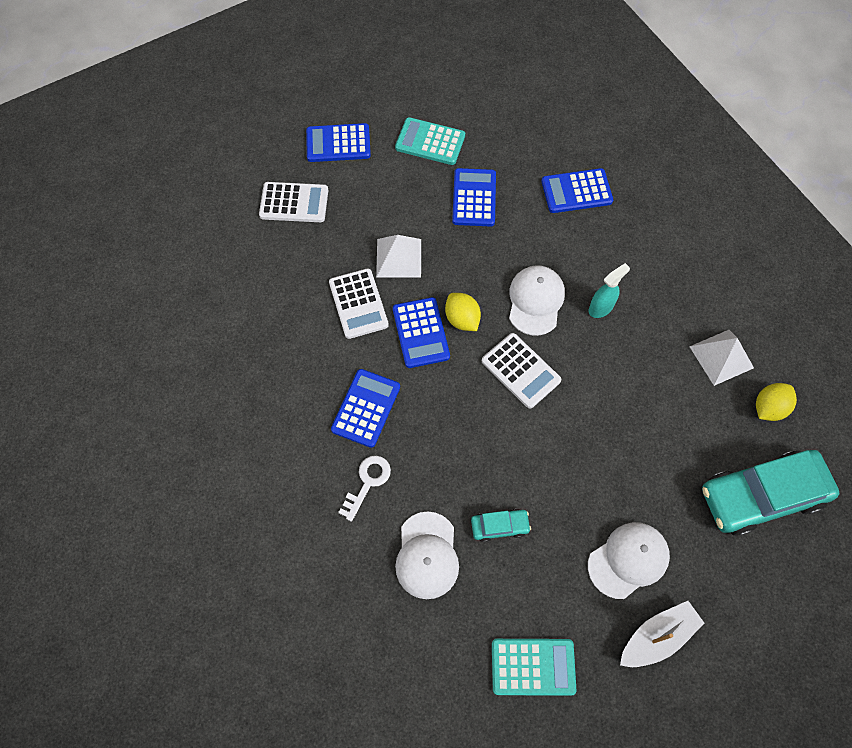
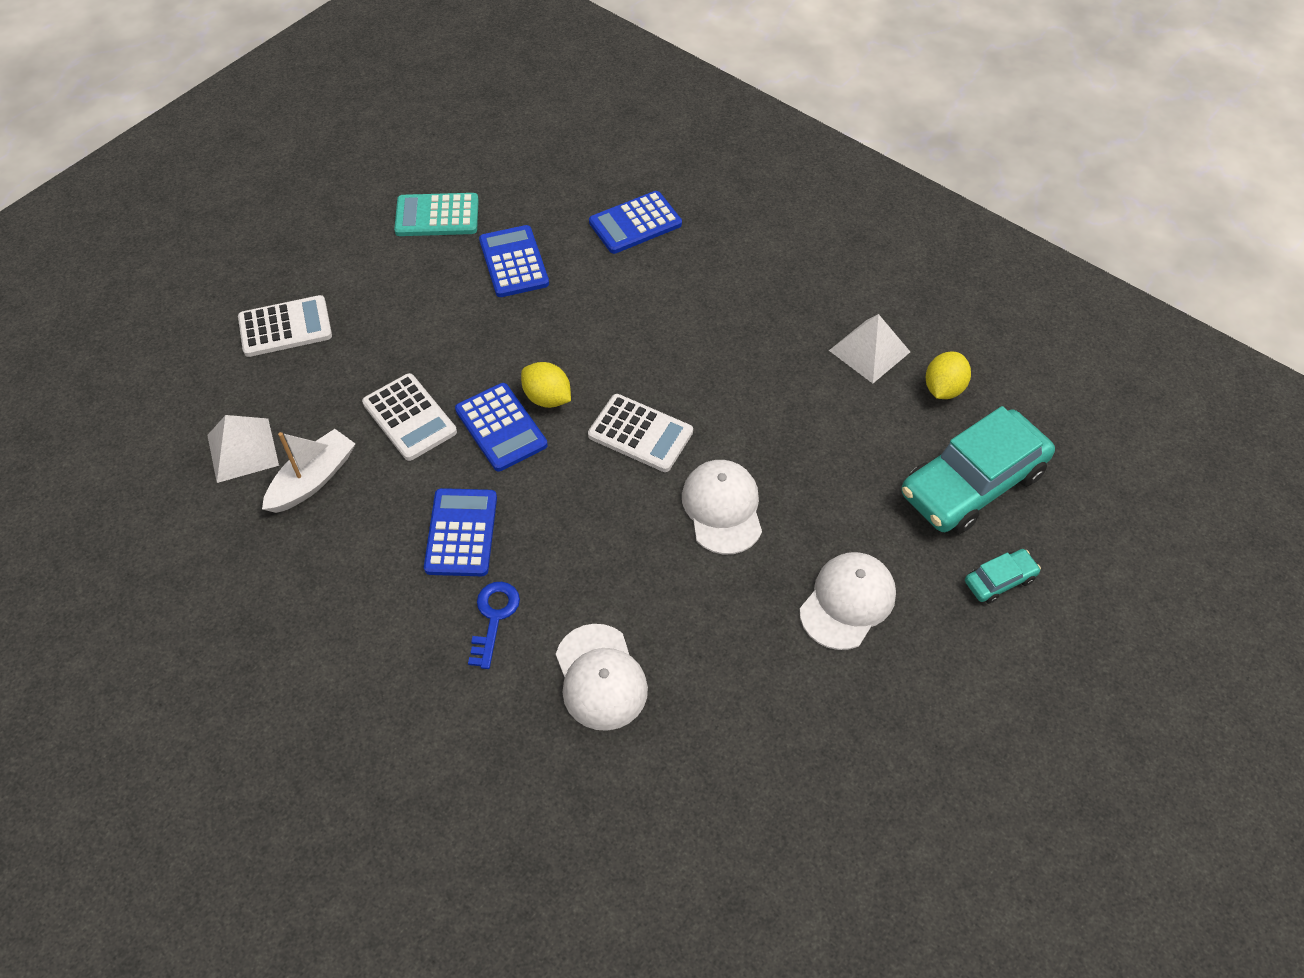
camera: 20 degrees left, 10 degrees down
(338, 143) = (320, 247): blue calculator -> none
(367, 483) = (494, 618): white key -> blue key
(398, 258) = (443, 352): white pyramid -> white pyramid (242, 450)
(499, 526) = (679, 614): turquoise car -> turquoise car (999, 580)
(533, 666) = (779, 760): turquoise calculator -> none
(535, 301) = (630, 353): white cap -> white cap (722, 508)
(601, 308) = (710, 338): turquoise spray bottle -> none
(657, 637) = (914, 675): white boat -> white boat (313, 479)

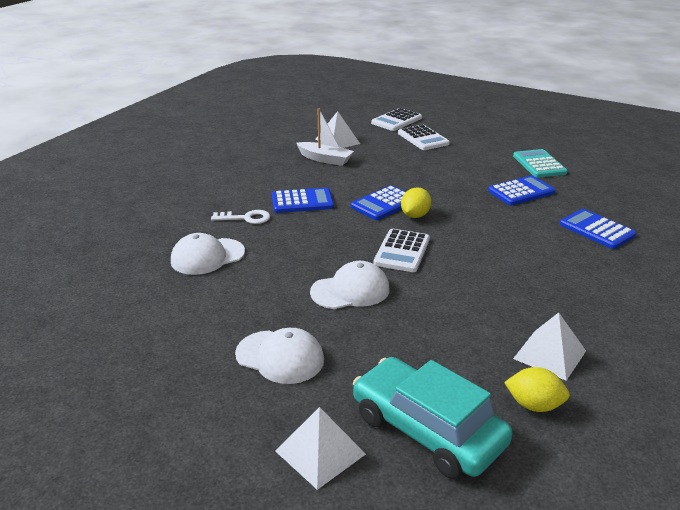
camera: 80 degrees right, 25 degrees down
(409, 417) = (378, 177): white calculator -> white calculator (396, 120)
(494, 618) = (246, 218): blue key -> white key
(999, 580) = (320, 452): turquoise car -> white pyramid

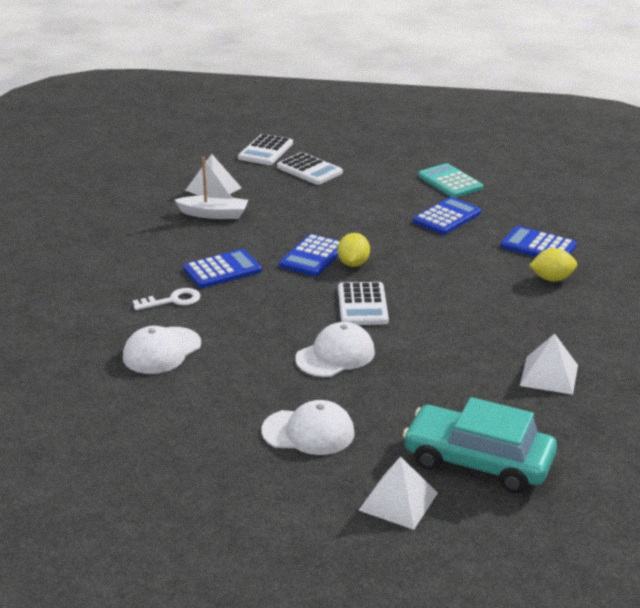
camera: 20 degrees left, 0 degrees up
(534, 405) = (555, 421): yellow lemon -> yellow lemon (552, 279)

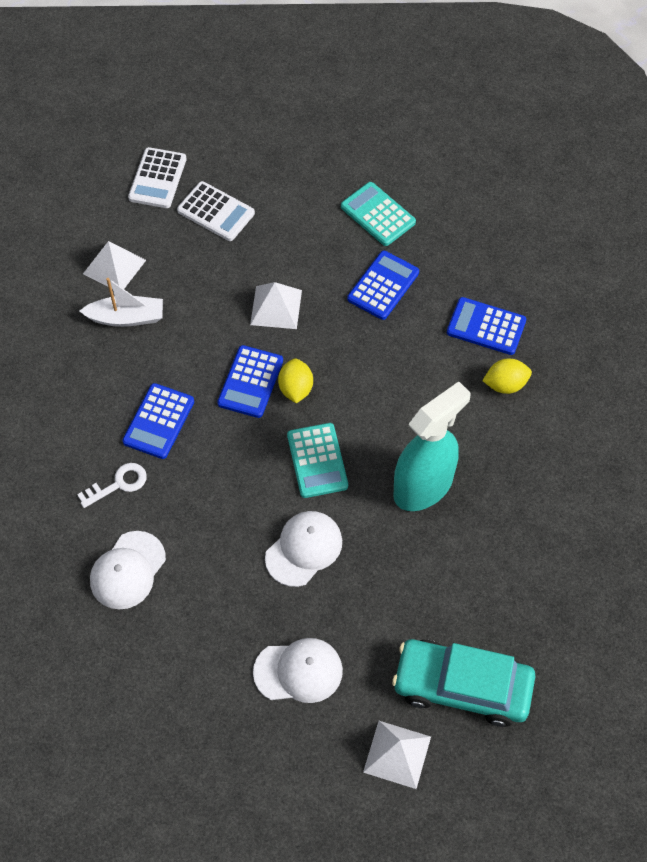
camera: 10 degrees left, 30 degrees up
(222, 270) = (159, 421): blue calculator -> blue calculator turned 150 degrees clockwise
(362, 305) = (317, 461): white calculator -> turquoise calculator
(462, 329) = (423, 486): none -> turquoise spray bottle
(549, 375) = (516, 546): white pyramid -> white pyramid (276, 307)

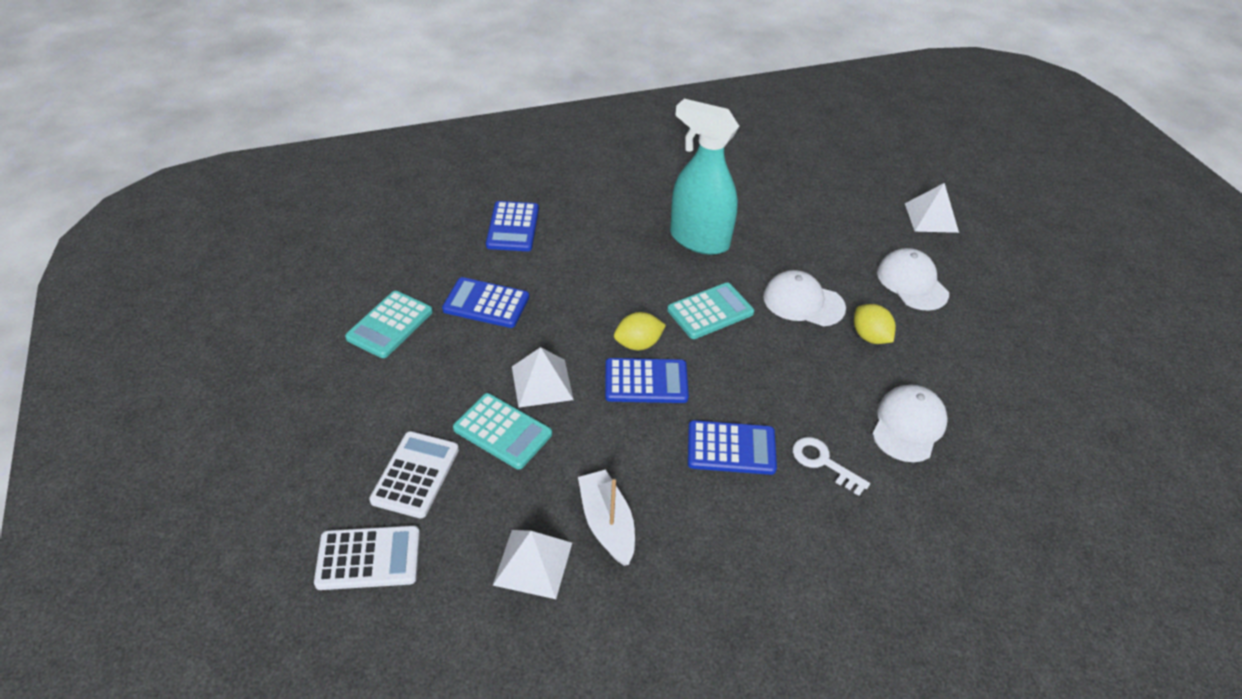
camera: 110 degrees left, 15 degrees down
(127, 570) = (908, 425): white cap -> white cap turned 75 degrees counterclockwise
(235, 271) = (502, 431): none -> turquoise calculator
(462, 687) = (855, 193): turquoise car -> none
(505, 384) = (572, 207): yellow lemon -> yellow lemon (870, 337)

